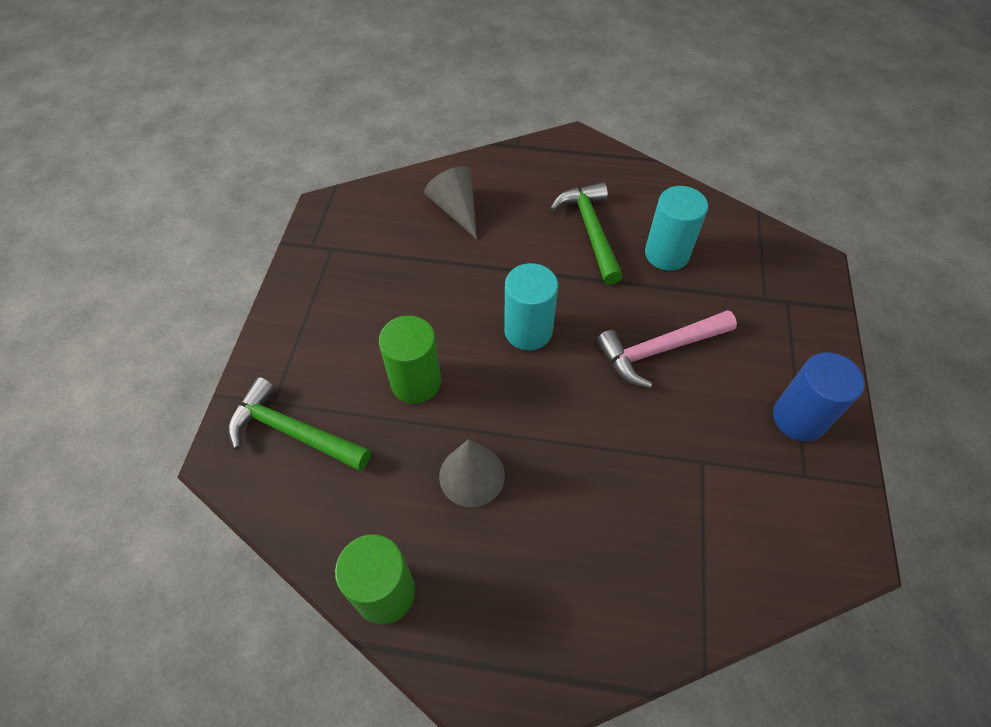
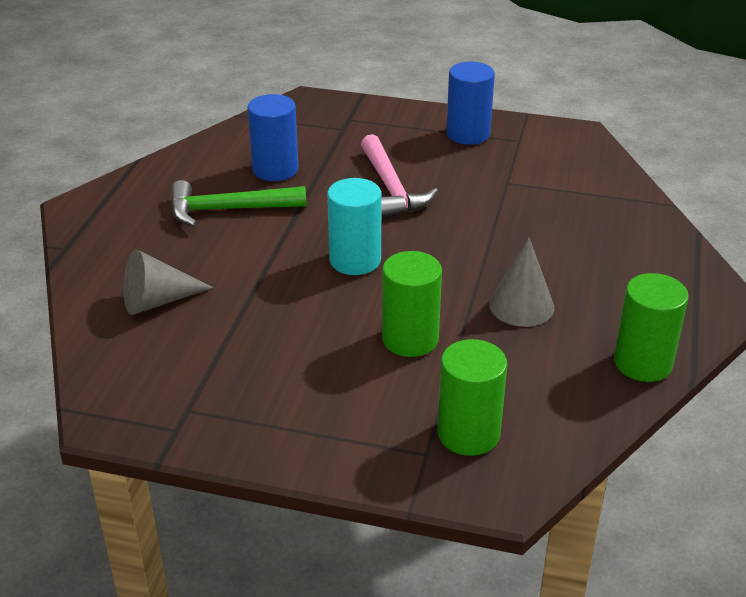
camera: 85 degrees left, 20 degrees down
(293, 432) = (468, 434): green hammer -> green cylinder
(667, 254) = (275, 169): turquoise cylinder -> blue cylinder

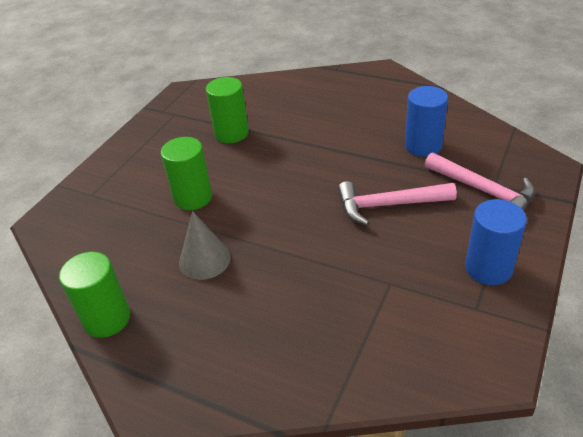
camera: 105 degrees right, 5 degrees up
(157, 301) = (272, 101): grey cone -> none
(228, 210) = (368, 125): green hammer -> none
(355, 134) = (483, 191): none -> pink hammer
(355, 260) = (290, 179): turquoise cylinder -> none
(468, 434) = (95, 213): green cylinder -> green cylinder (231, 133)

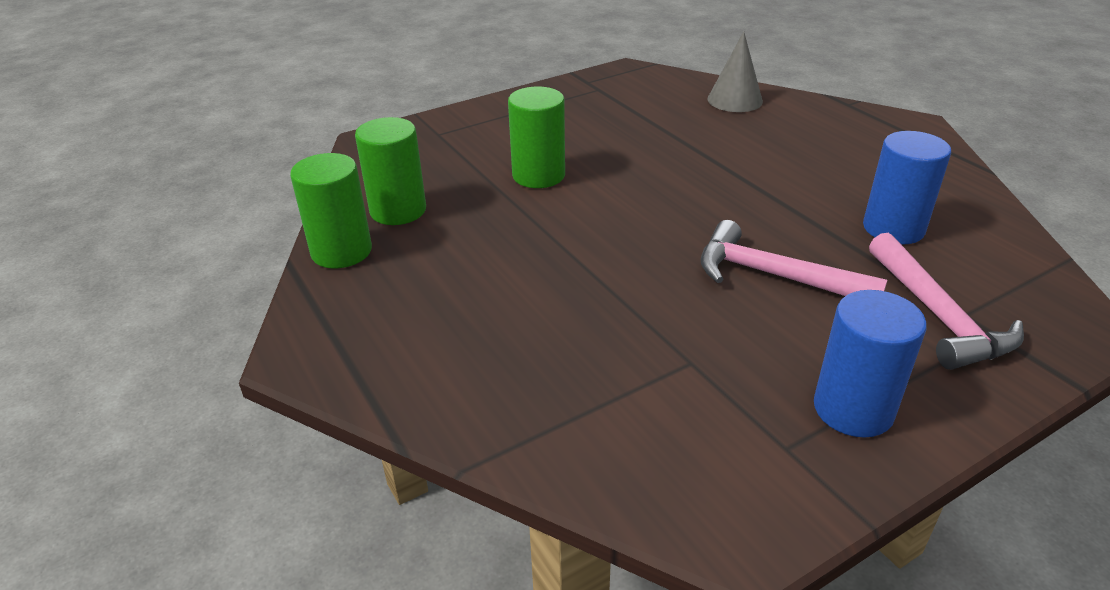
camera: 30 degrees right, 5 degrees down
(204, 260) = (491, 240): grey cone -> grey cone (734, 100)
(231, 133) = (645, 128): green cylinder -> green cylinder (398, 210)

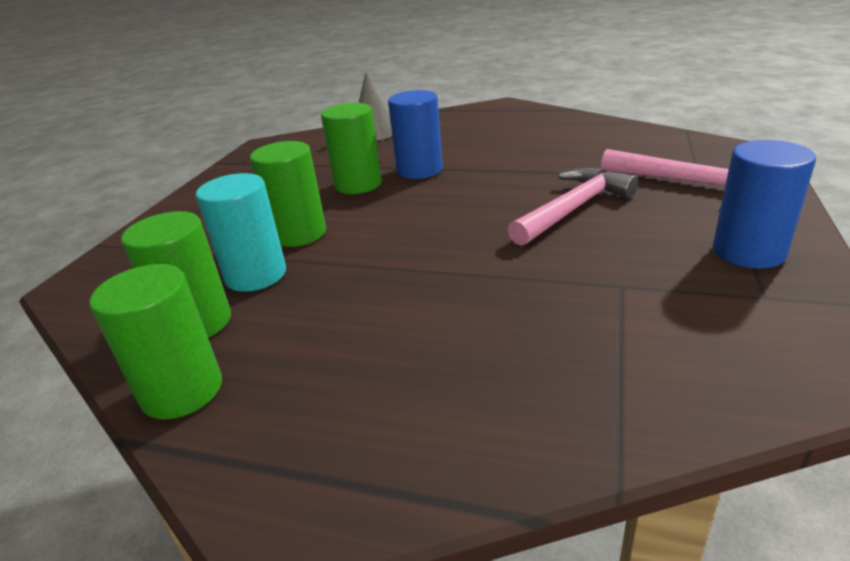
camera: 40 degrees left, 5 degrees down
(470, 195) = (255, 275): none -> turquoise cylinder
(641, 152) = (358, 184): none -> green cylinder
(774, 276) = (573, 209): pink hammer -> pink hammer turned 150 degrees clockwise
(893, 228) = (586, 154): blue cylinder -> blue cylinder (419, 170)

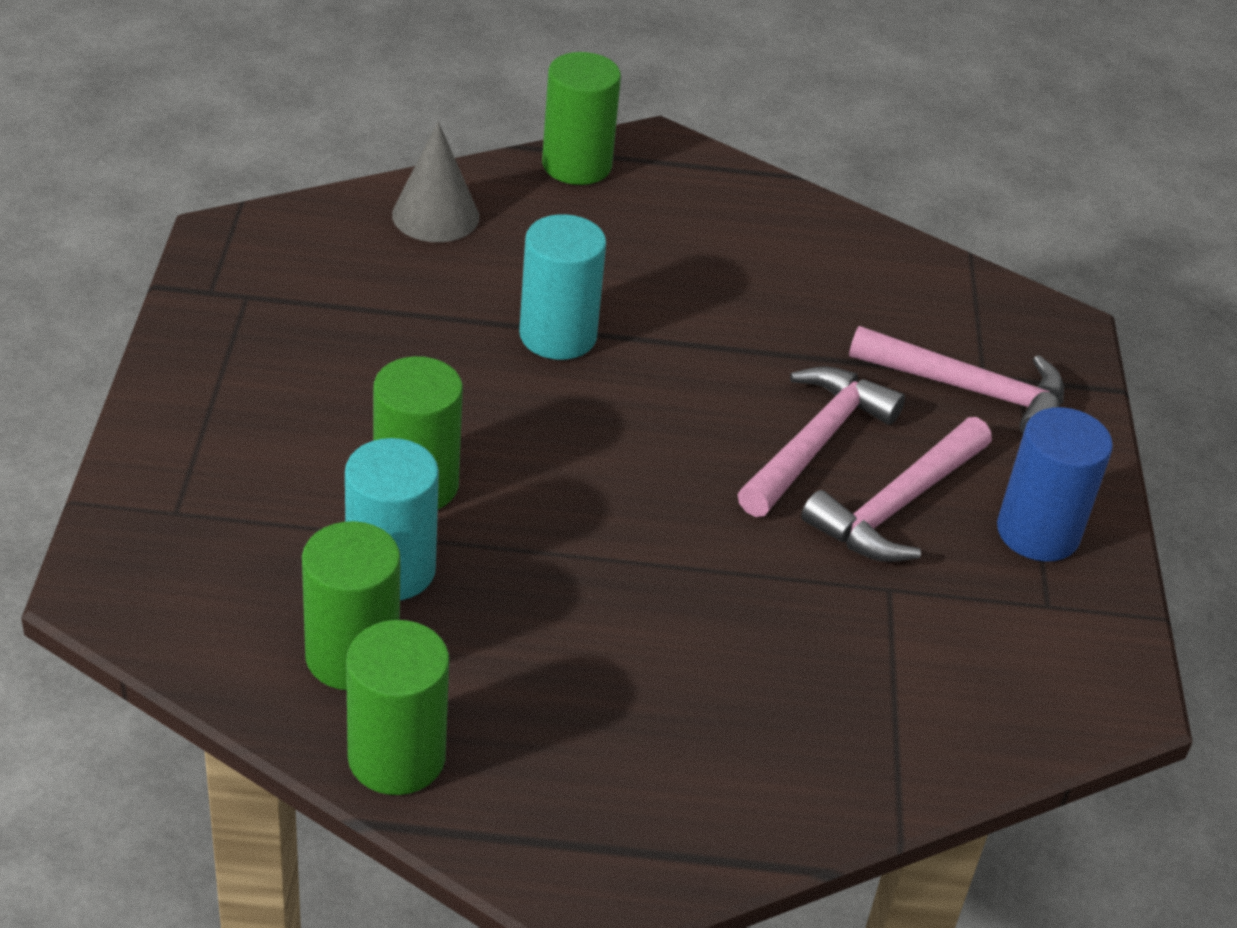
camera: 20 degrees left, 10 degrees up
(358, 184) = (464, 368): green cylinder -> green cylinder (576, 165)
(419, 170) = (558, 336): blue cylinder -> turquoise cylinder
(631, 238) = (897, 505): none -> pink hammer

